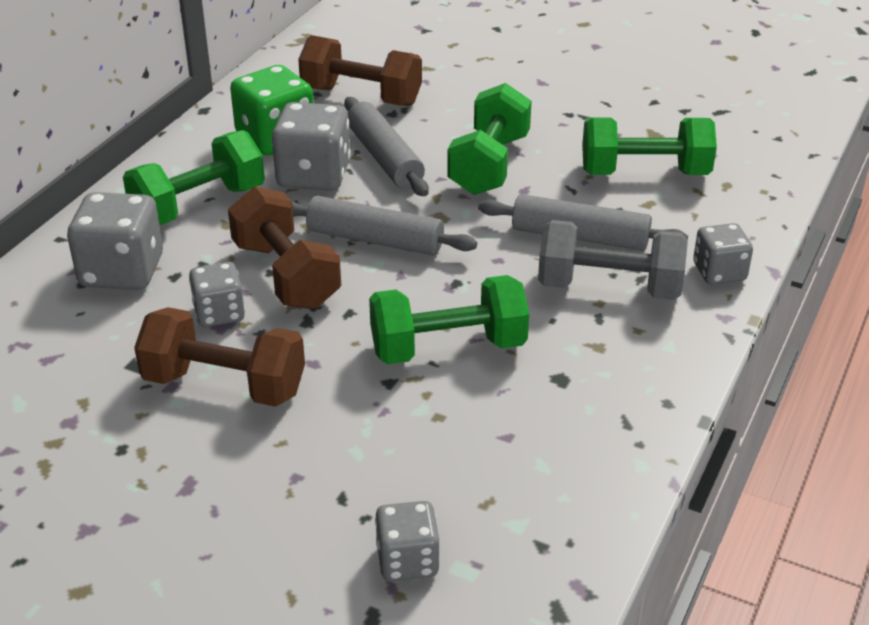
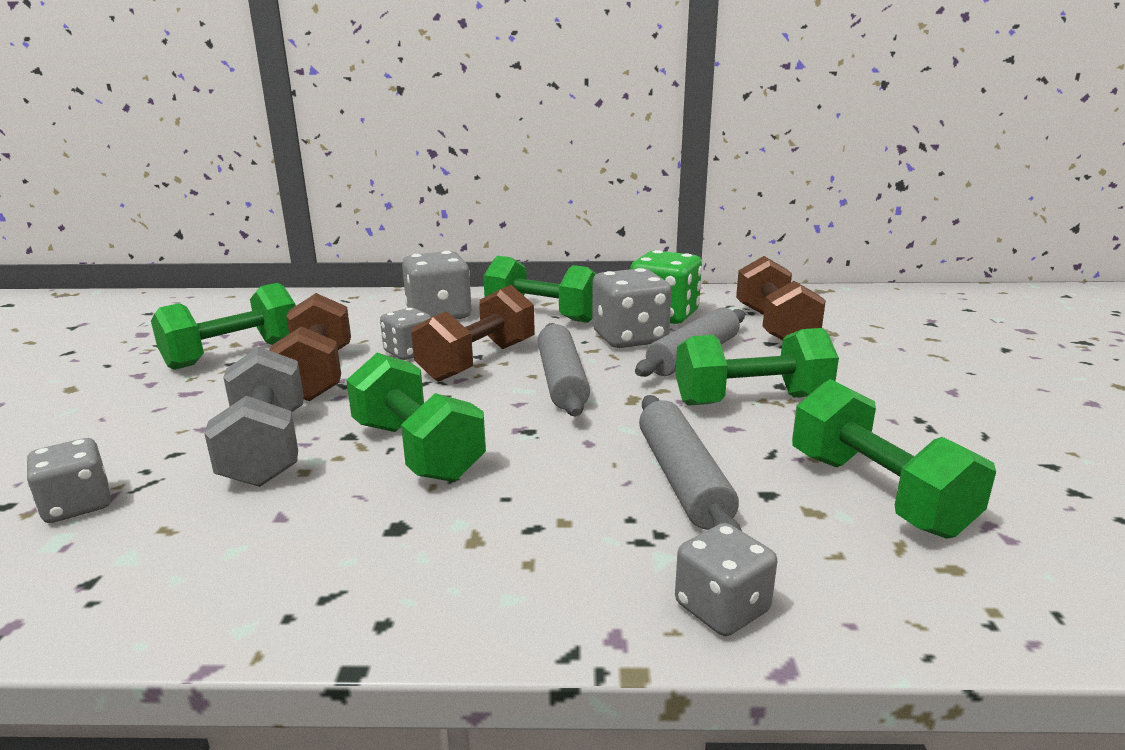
camera: 65 degrees right, 15 degrees down
(93, 445) = (233, 354): none -> green dumbbell
(609, 287) = (599, 521): grey dumbbell -> grey dumbbell (266, 448)

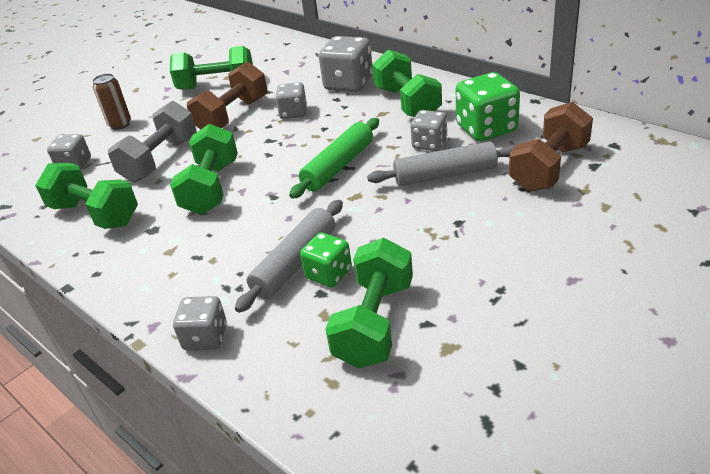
camera: 45 degrees right, 15 degrees up
(105, 432) = (120, 124): none -> brown can
(478, 361) = (317, 133): brown dumbbell -> none
(561, 381) = (338, 166): grey rolling pin -> green rolling pin
(629, 338) = (429, 144): grey dice -> grey dice, size x0.61
(741, 473) = (329, 274): none -> green dice
(751, 400) = (419, 227): green dumbbell -> green dumbbell (95, 214)

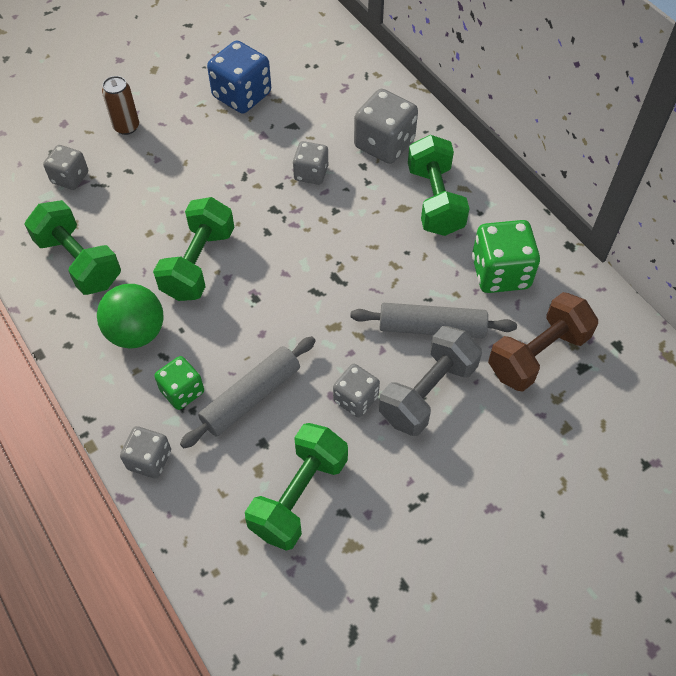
camera: 10 degrees right, 20 degrees up
(160, 160) = (157, 201): grey dumbbell -> grey dumbbell (428, 393)
(165, 247) = (136, 332): none -> green ball
(216, 86) = (242, 95): green dumbbell -> blue dice
(233, 116) = (247, 155): brown dumbbell -> none
(329, 274) = (277, 422): green dice -> green dice (182, 391)
(338, 166) = (331, 276): green rolling pin -> none
(429, 144) = (434, 275): grey dice -> grey dice (355, 399)

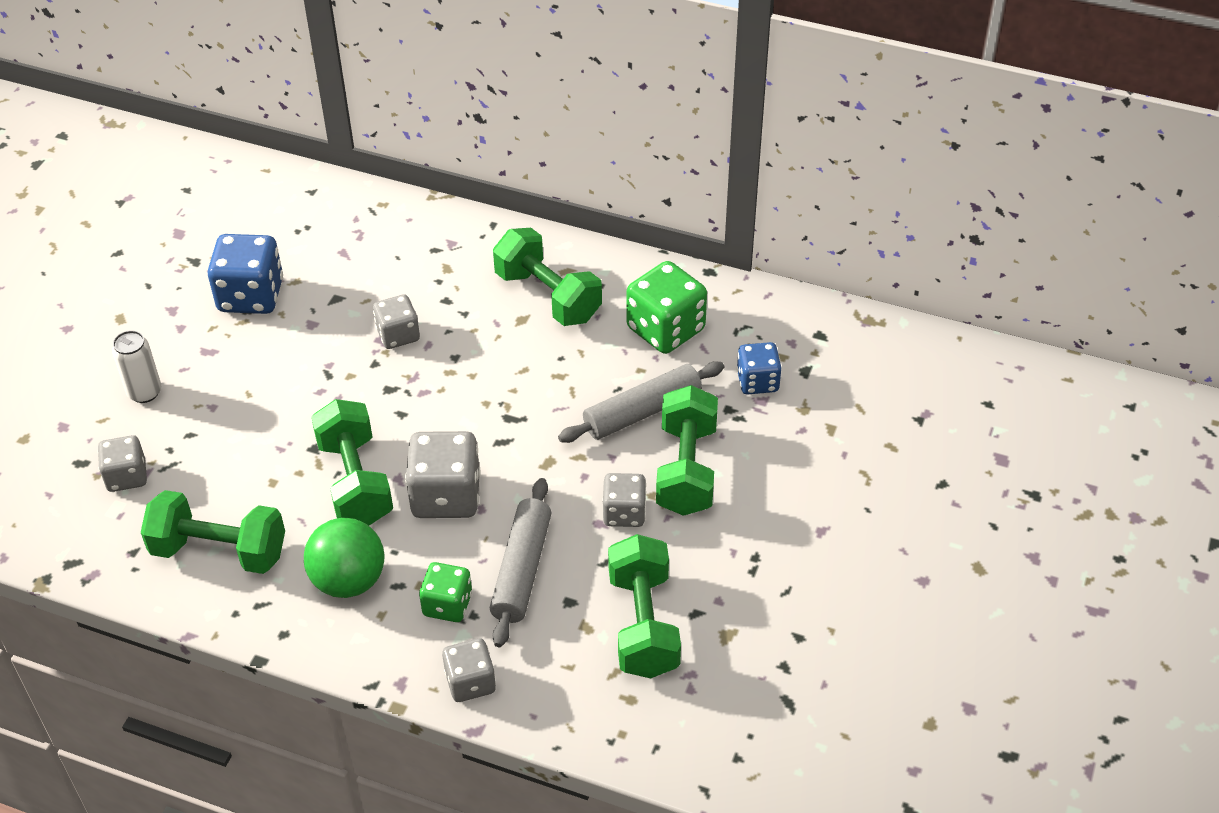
camera: 35 degrees left, 10 degrees down
(126, 127) = (144, 392): brown can -> white can
(384, 144) = (450, 269): grey dice -> grey dice (446, 496)
(428, 393) = (686, 469): grey dumbbell -> green dumbbell
(537, 354) = (757, 381): brown dumbbell -> blue dice

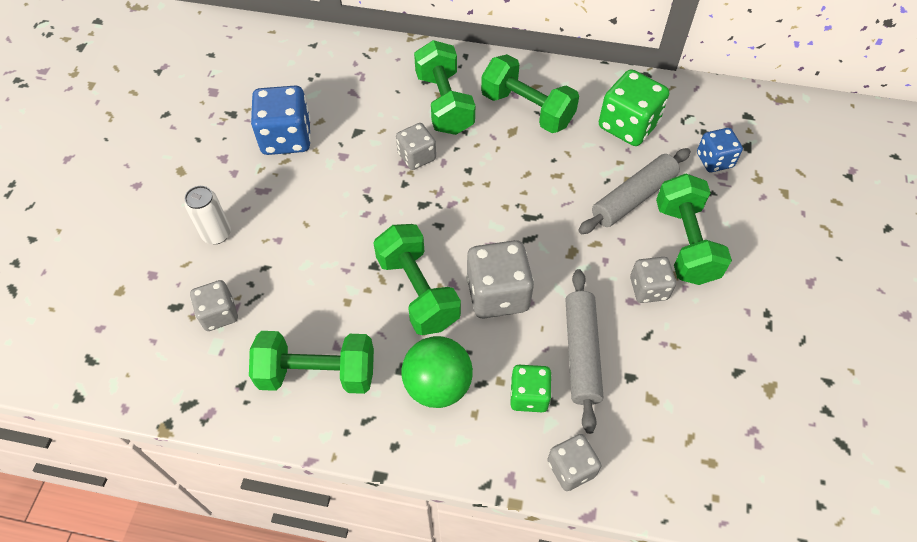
camera: 10 degrees left, 10 degrees up
(643, 624) = (698, 389): green dumbbell -> green dumbbell (444, 103)

